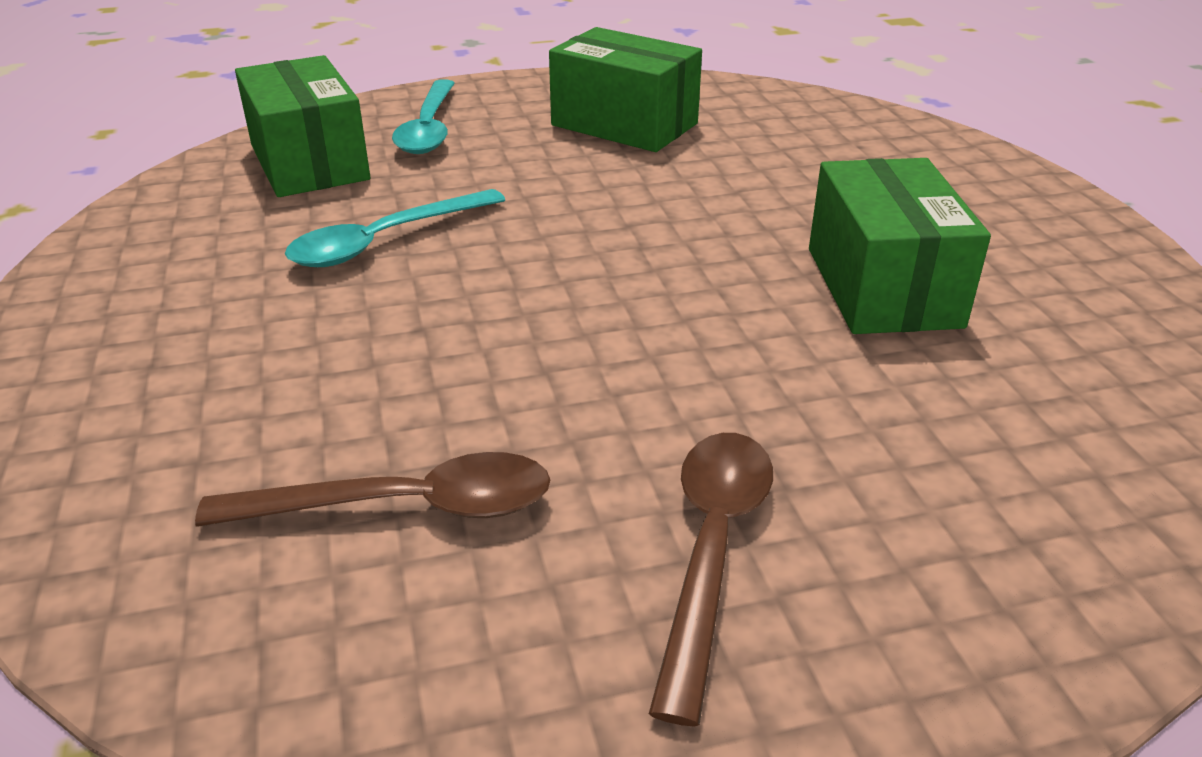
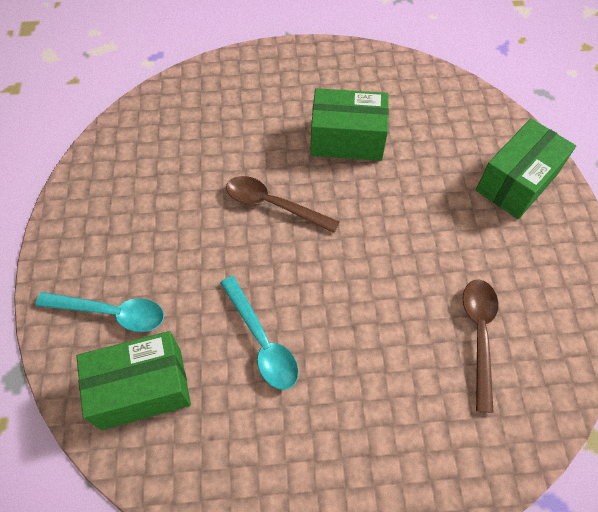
camera: 80 degrees left, 25 degrees up
(624, 124) = (143, 203): green box -> green box (516, 182)
(712, 550) = (503, 237): brown spoon -> brown spoon (273, 205)

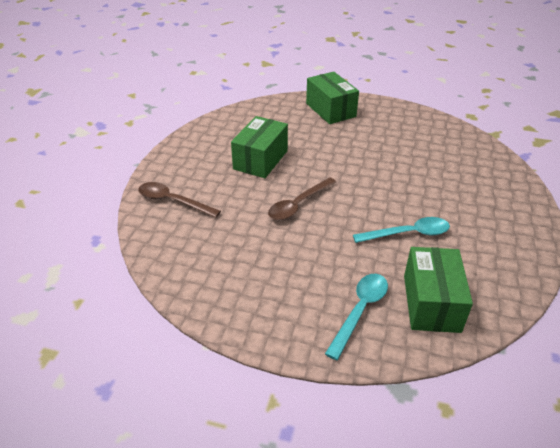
camera: 70 degrees left, 20 degrees down
(479, 335) = (426, 149): brown spoon -> brown spoon (173, 201)

